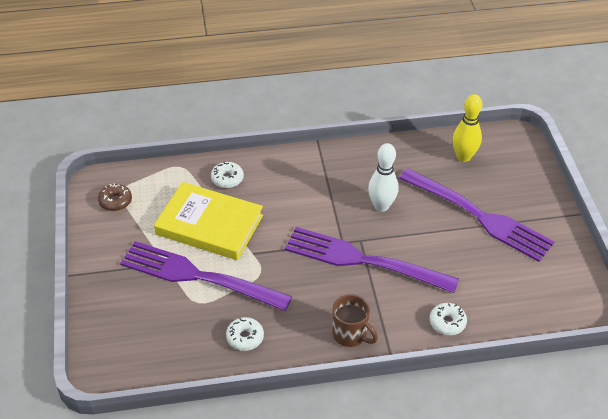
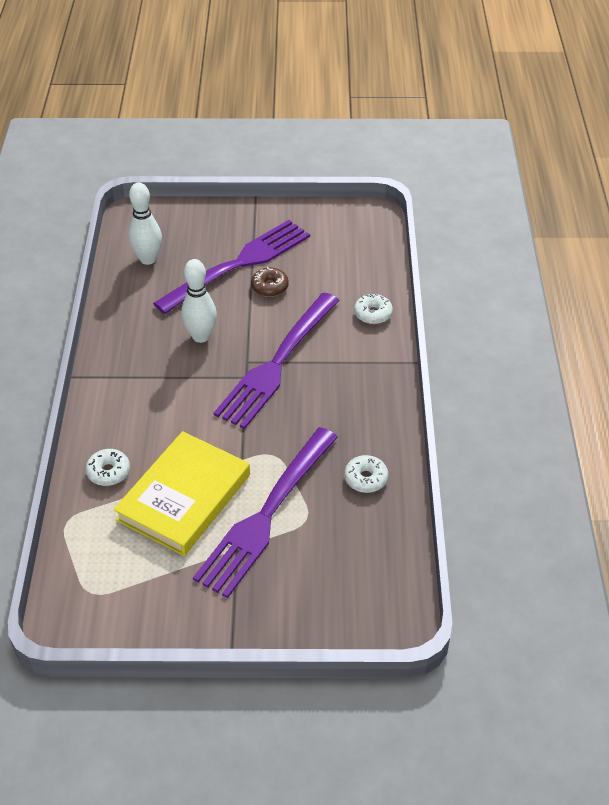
camera: 80 degrees left, 0 degrees up
(115, 201) = (109, 600): brown donut -> brown donut (269, 287)
(350, 334) = (376, 388): brown mug -> none
(463, 157) = (148, 259): yellow bowling pin -> white bowling pin

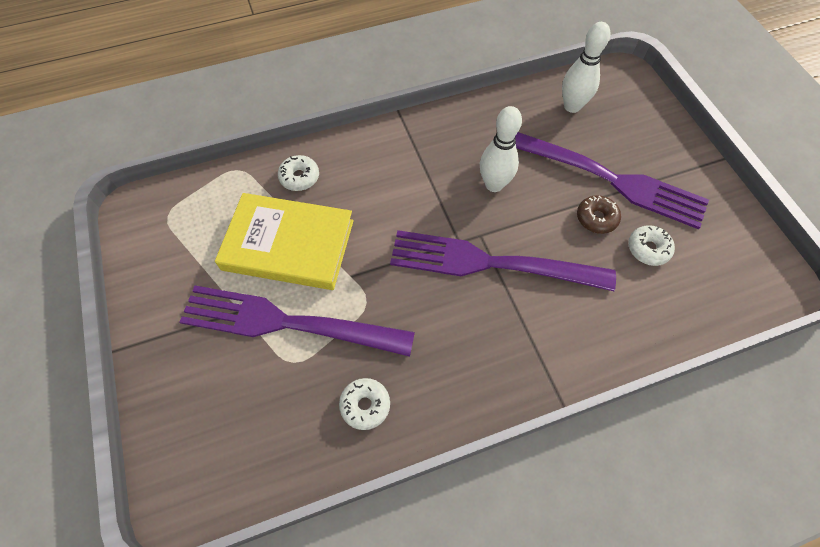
camera: 70 degrees right, 15 degrees up
(373, 314) = (616, 334): white donut -> white donut (648, 249)

